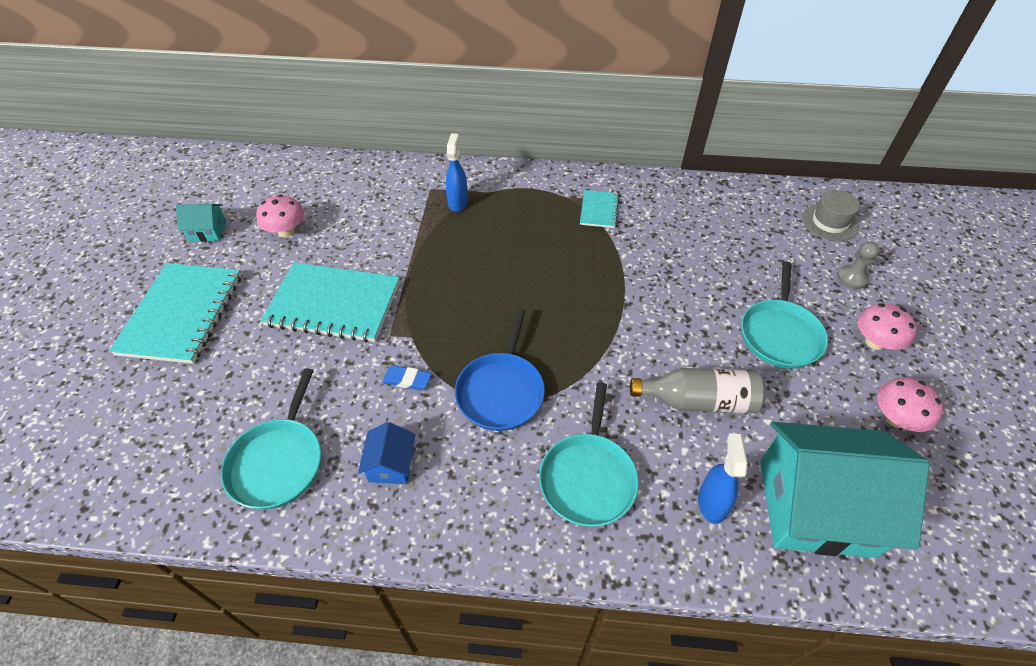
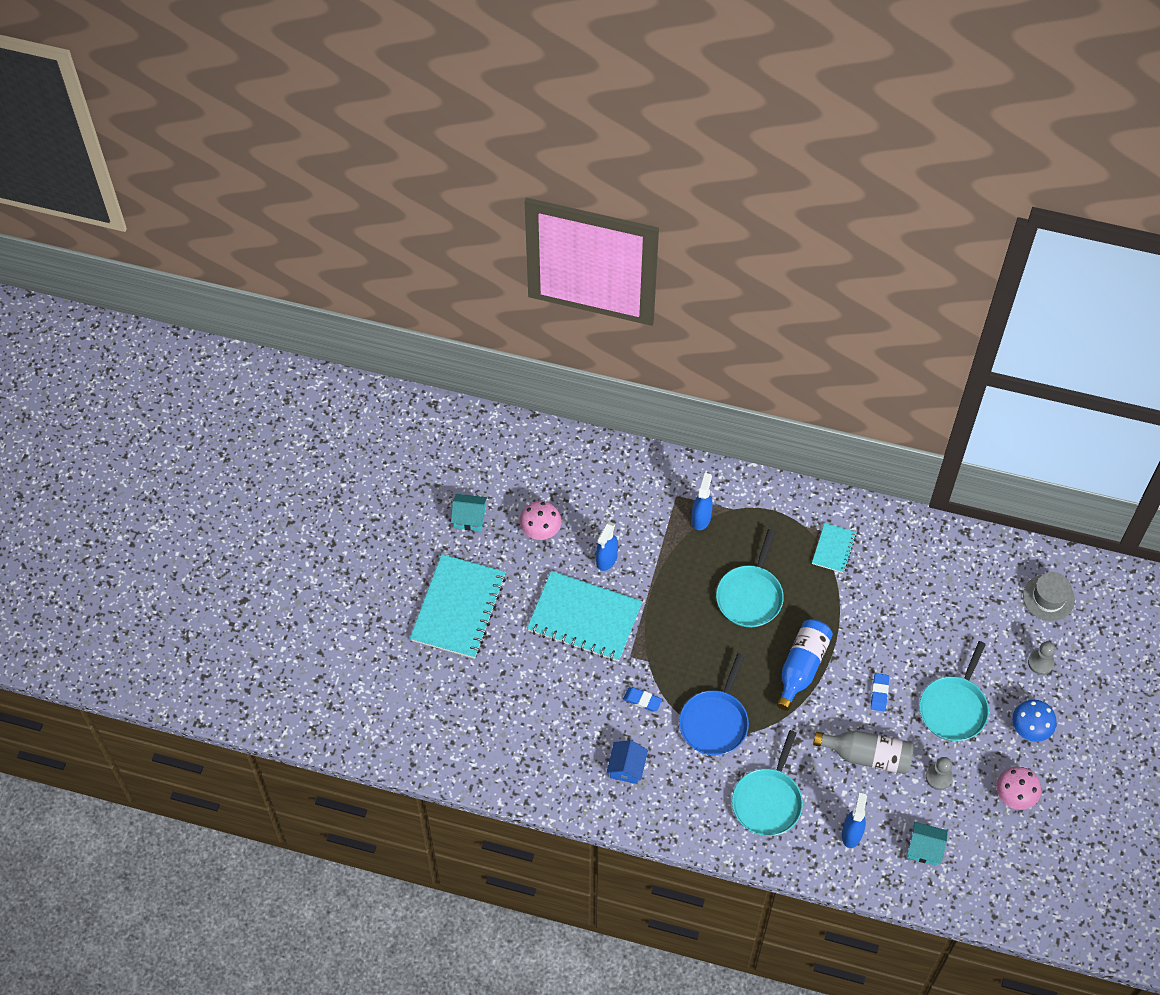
camera: 10 degrees right, 10 degrees up
(278, 462) = (545, 752): turquoise pan -> turquoise pan (750, 596)
(359, 248) = (606, 559): none -> blue spray bottle
(593, 318) = (801, 667): none -> blue bottle
(690, 332) = (879, 693): none -> blue eraser
(795, 412) = (938, 777): none -> grey pawn
(815, 507) = (924, 848): turquoise house -> turquoise house, size x0.43
(875, 342) = (1030, 728): pink mushroom -> blue mushroom

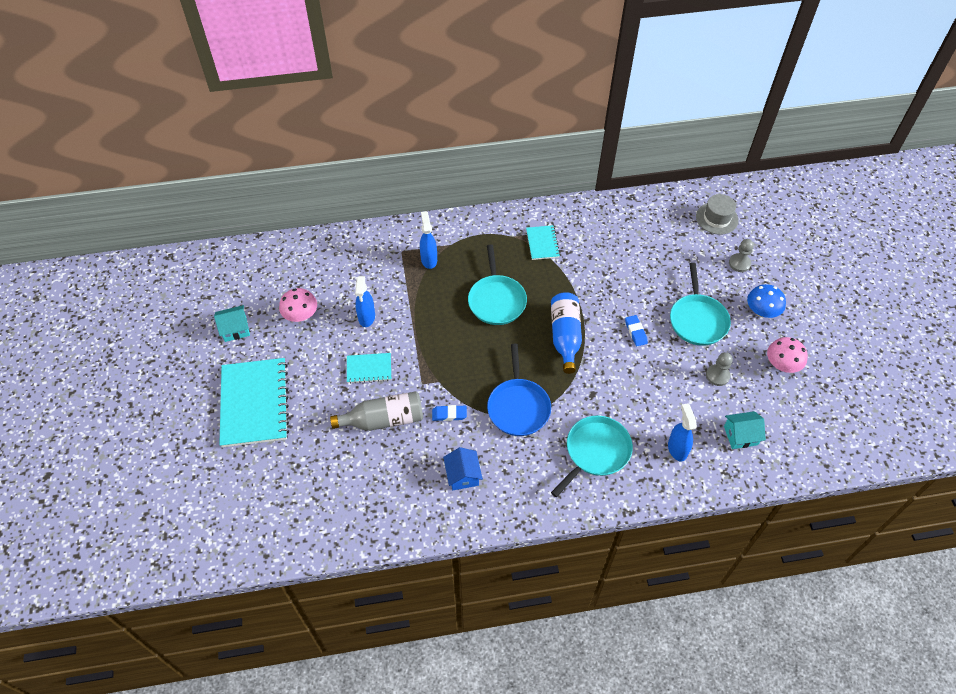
camera: 25 degrees left, 5 degrees down
(584, 618) = (369, 369): turquoise notebook -> turquoise notebook, size x0.49
(768, 801) = (595, 452): turquoise pan -> turquoise pan turned 135 degrees counterclockwise
(867, 755) = (653, 382): grey bottle -> grey bottle (384, 420)

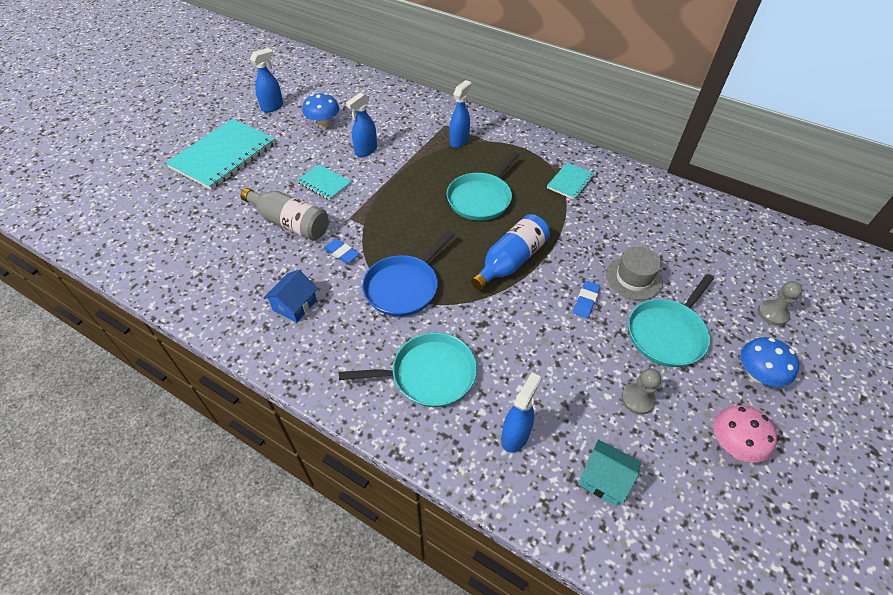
camera: 40 degrees right, 5 degrees down
(235, 329) = (272, 107): turquoise house -> blue spray bottle
(301, 315) = (323, 123): pink mushroom -> blue mushroom
(717, 218) = (783, 260): grey hat -> grey hat (633, 278)

